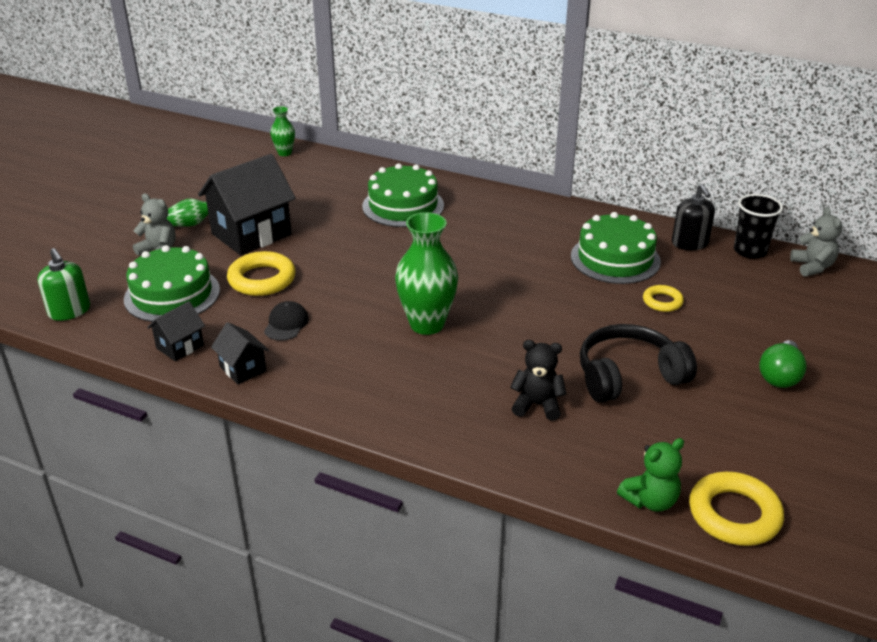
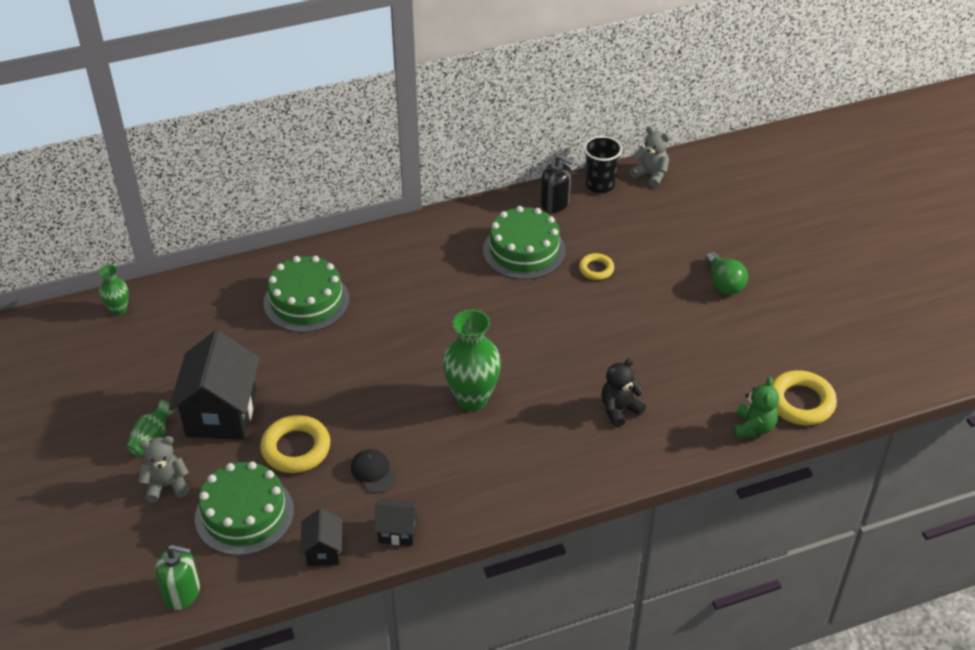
camera: 45 degrees left, 10 degrees up
(628, 376) = (644, 346): black headphones -> none

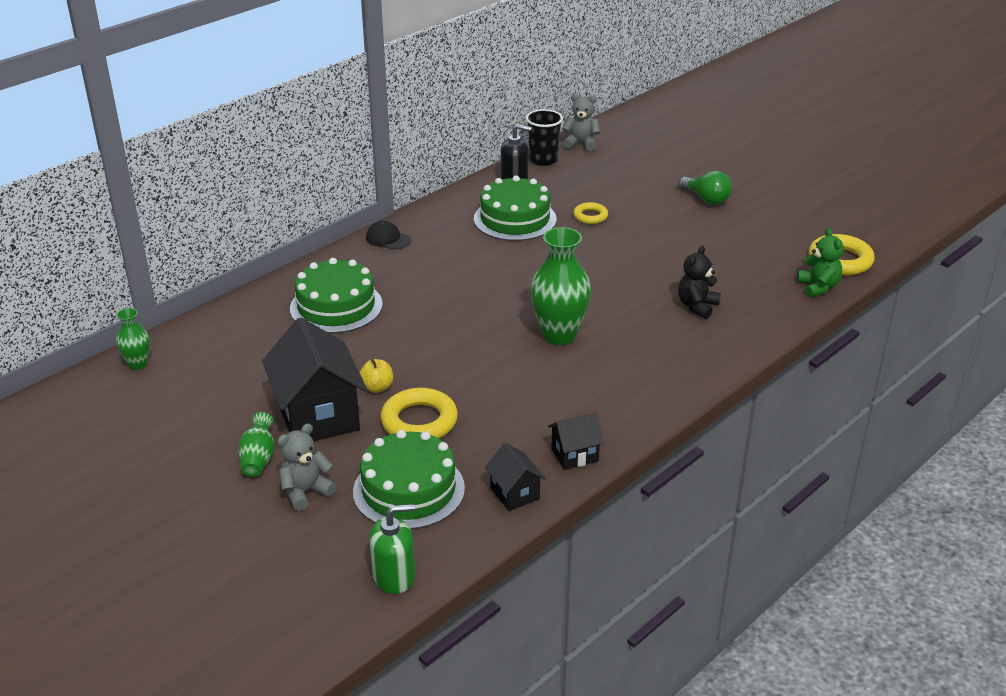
camera: 25 degrees left, 10 degrees down
(285, 400) = (377, 387): none -> yellow apple
(373, 472) = (512, 417): black cap -> black cap (388, 239)

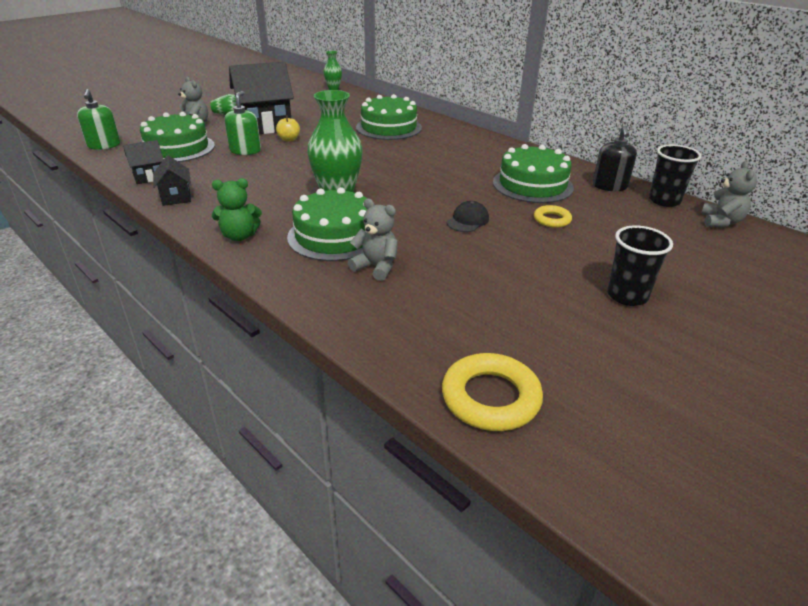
camera: 90 degrees right, 0 degrees up
(388, 239) = (484, 140): black cap -> black cap (467, 220)
(419, 421) = (245, 150): yellow ring -> green soap dispenser
(646, 332) = (334, 236): none -> green cake
(697, 306) = (376, 267): black teddy bear -> grey teddy bear
(706, 199) = (627, 296): green light bulb -> black cup
(818, 287) = (415, 363): green teddy bear -> green teddy bear (239, 236)

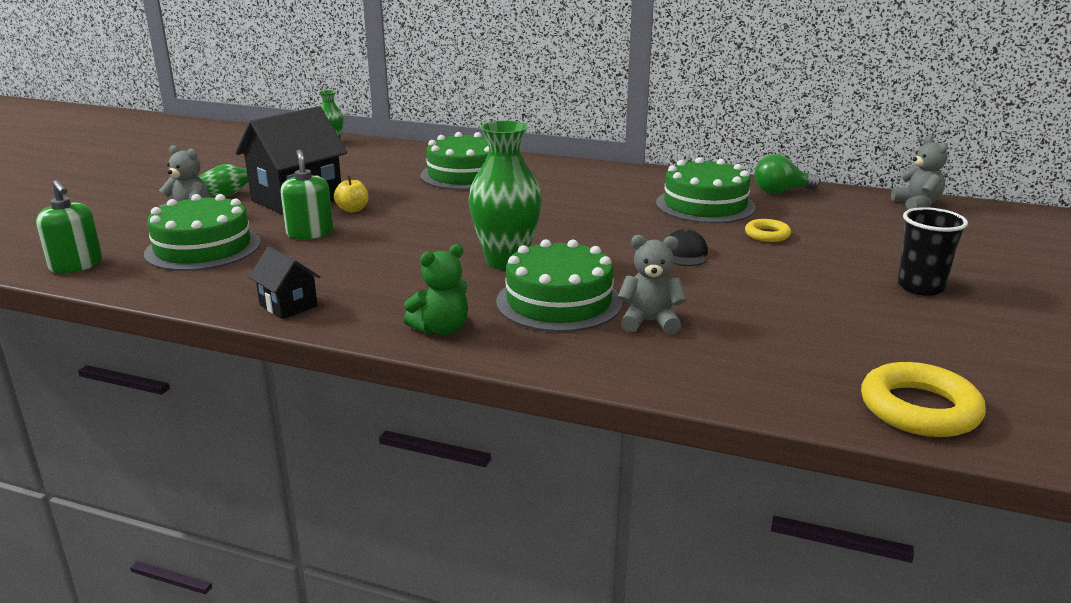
camera: 25 degrees left, 10 degrees down
(149, 177) = (210, 290): black house -> none
(609, 186) = (781, 192): black soap dispenser -> green light bulb
(664, 200) = (846, 195): black cup -> none

